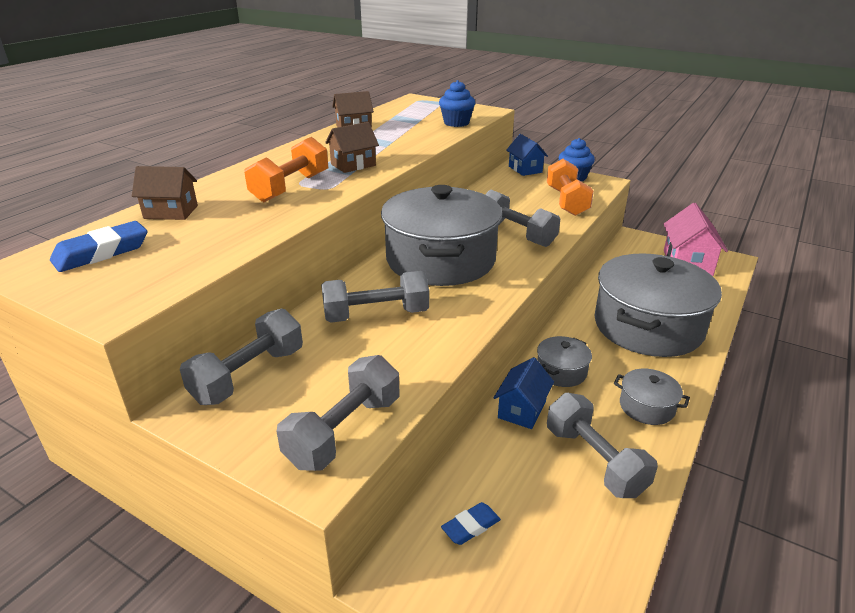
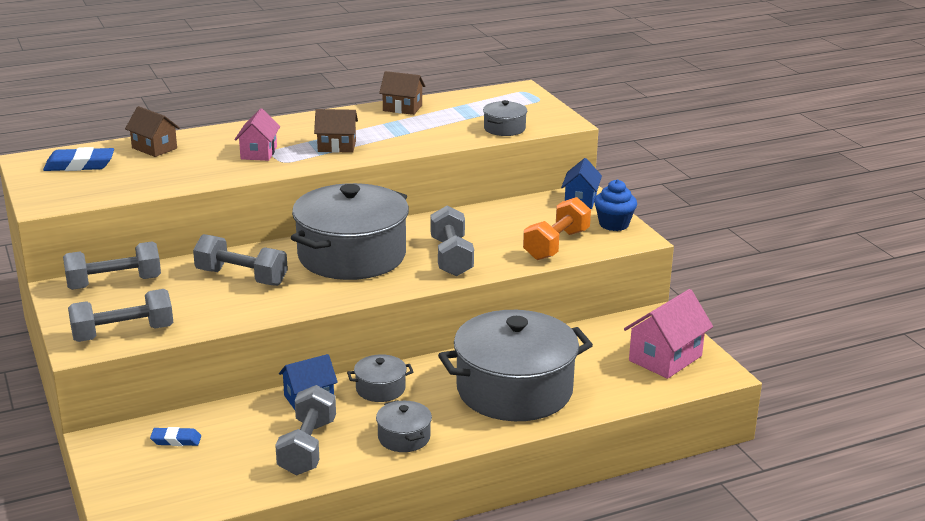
camera: 35 degrees right, 5 degrees down
(291, 187) = (259, 153): orange dumbbell -> pink house
(456, 123) = (504, 128): blue cupcake -> grey pot

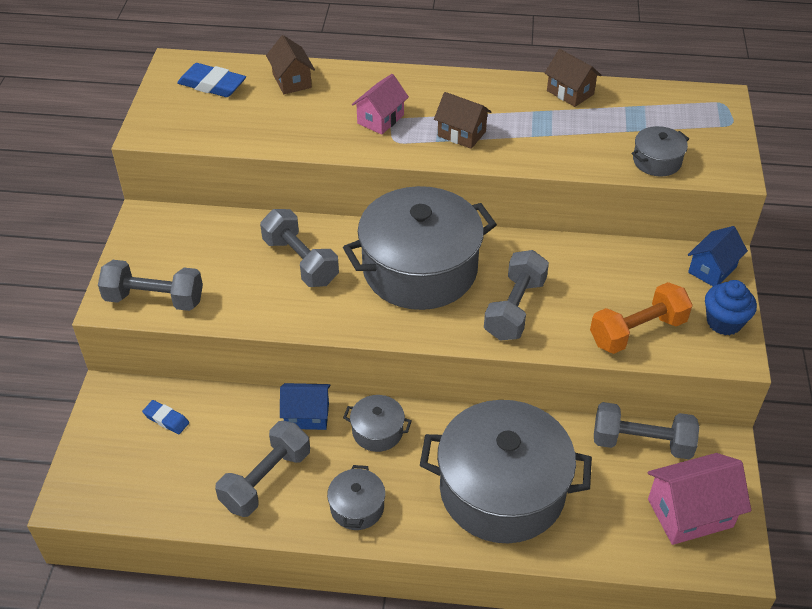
camera: 30 degrees right, 20 degrees up
(114, 283) = (190, 227): grey dumbbell -> grey dumbbell (641, 443)

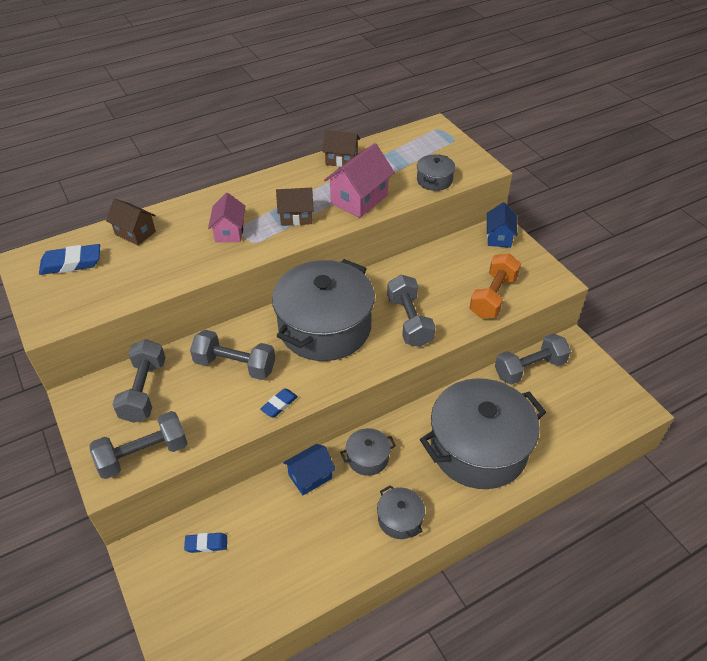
camera: 35 degrees left, 0 degrees up
(266, 480) = (321, 541): grey dumbbell -> grey dumbbell (144, 391)
(308, 321) = (279, 405): none -> blue eraser
(690, 513) = (591, 395): pink house -> pink house (359, 199)
(724, 322) = (533, 265): blue cupcake -> none

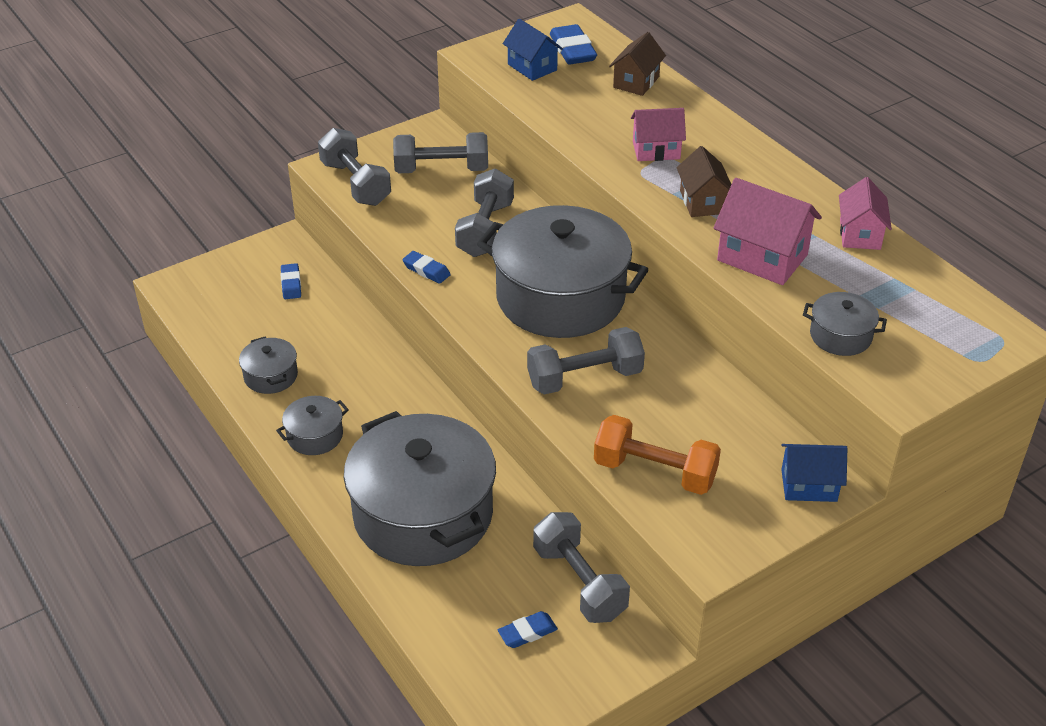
camera: 85 degrees right, 5 degrees down
(310, 476) = (375, 354): blue house -> blue house (532, 67)
(341, 160) = (860, 234): brown house -> pink house
(367, 458) = (403, 403): grey pot -> grey pot (271, 376)
(571, 396) = (527, 632): none -> blue eraser

